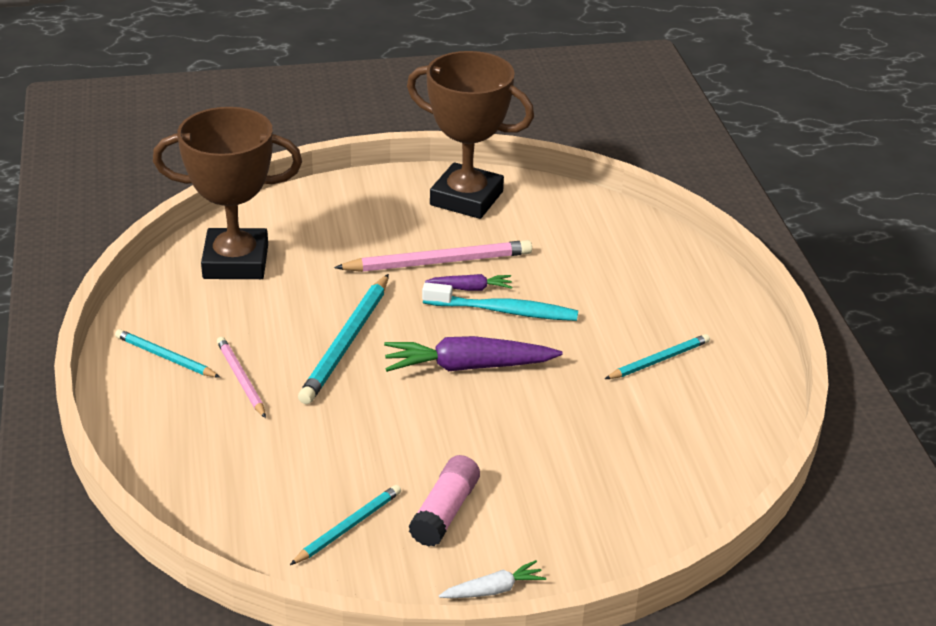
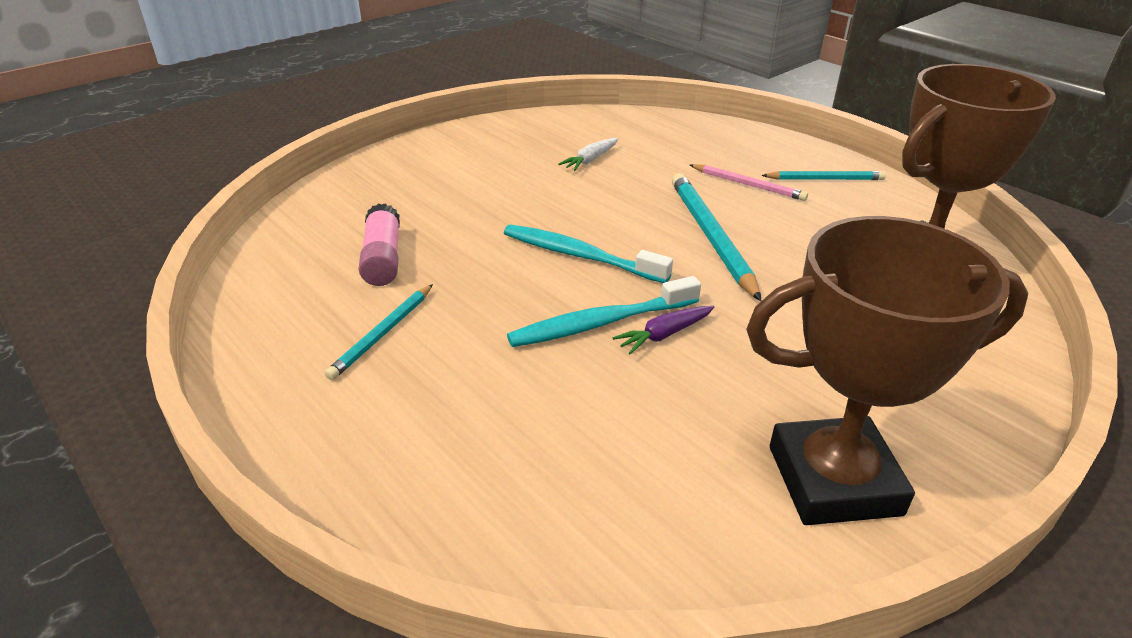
camera: 150 degrees right, 0 degrees up
(348, 527) = (555, 139): turquoise pencil -> none
(438, 262) = (738, 353): pink pencil -> none
(445, 512) = (498, 163): pink glue stick -> pink glue stick (383, 258)
(468, 367) = (580, 256): purple carrot -> turquoise toothbrush
(493, 590) = (429, 141): white carrot -> white carrot (590, 160)

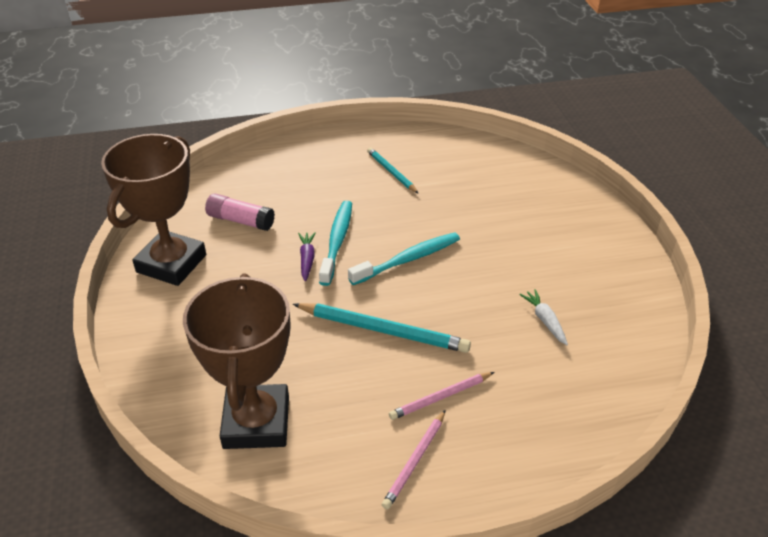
camera: 120 degrees right, 5 degrees up
(383, 258) = (463, 186): pink glue stick -> pink glue stick (240, 221)
(825, 179) = (415, 460): turquoise pencil -> pink pencil

